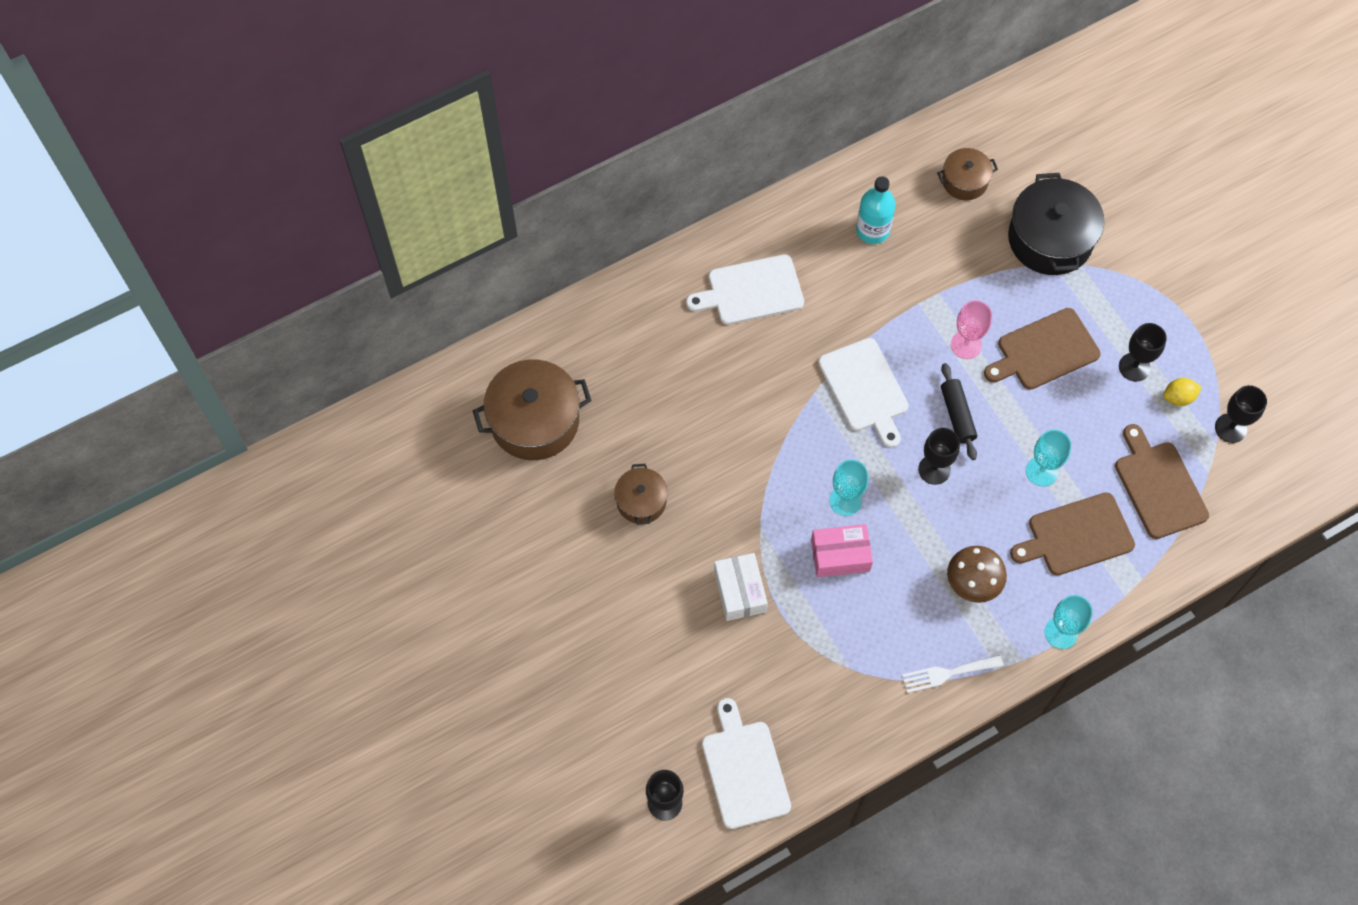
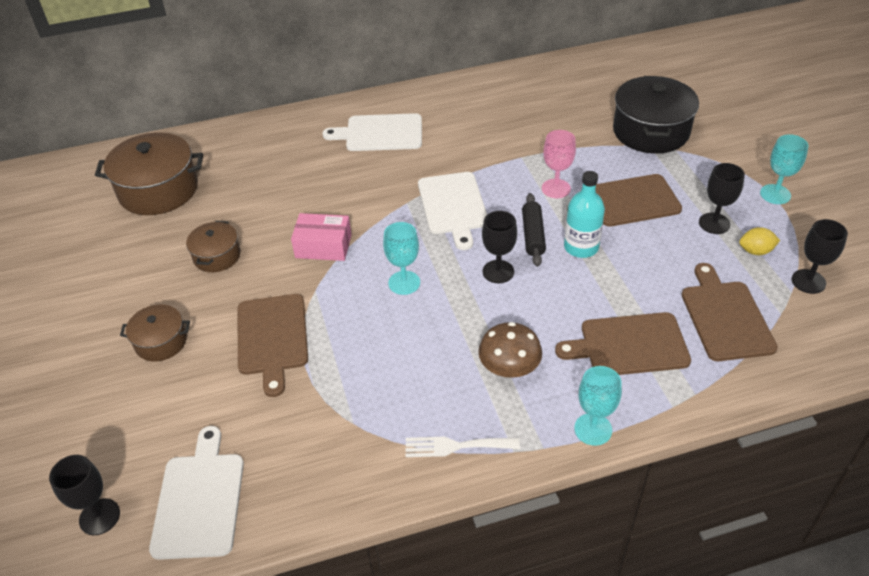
camera: 15 degrees right, 20 degrees down
(740, 591) = (272, 338): white box -> brown cutting board
(840, 555) = (382, 324): pink box -> pink box (323, 246)
(872, 230) = (497, 109): turquoise bottle -> turquoise bottle (581, 247)
(964, 181) = (584, 90): brown pot -> brown pot (161, 342)
(1041, 471) = (604, 288): turquoise goblet -> turquoise goblet (775, 194)

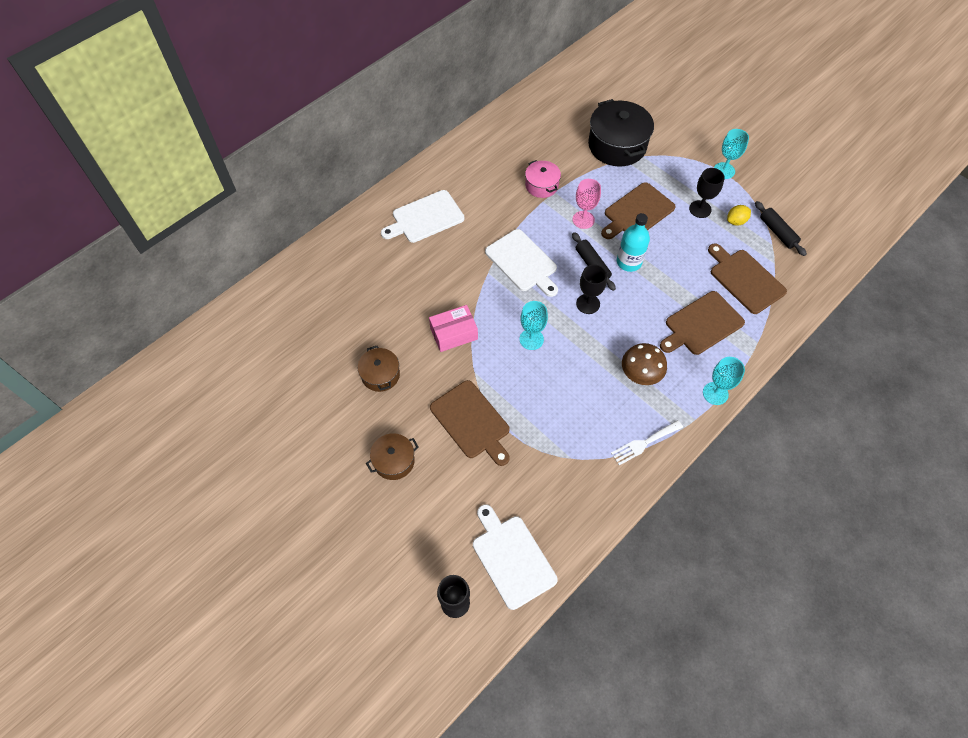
camera: 30 degrees left, 15 degrees up
(158, 190) = (287, 337): brown pot -> none
(531, 142) = (541, 185): none -> pink pot
(808, 281) = (777, 232): black goblet -> black rolling pin

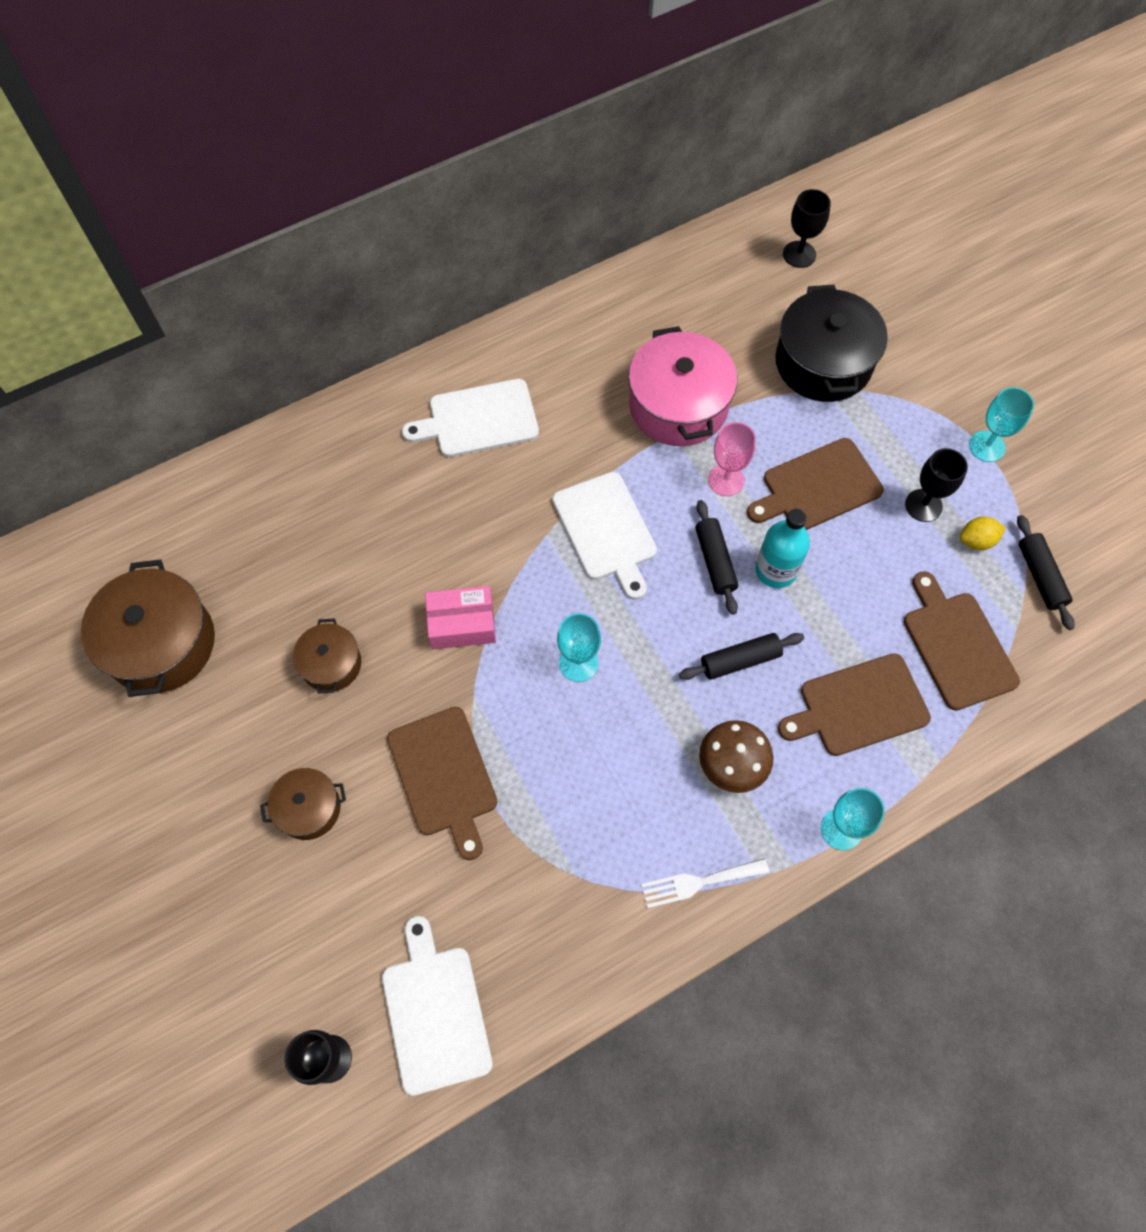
camera: 15 degrees right, 5 degrees up
(268, 388) = (161, 643): none -> brown pot
(541, 185) = (678, 405): pink pot -> pink pot, size x1.82
(588, 304) = (686, 625): black goblet -> black goblet (799, 254)
(625, 315) = (740, 660): none -> black rolling pin

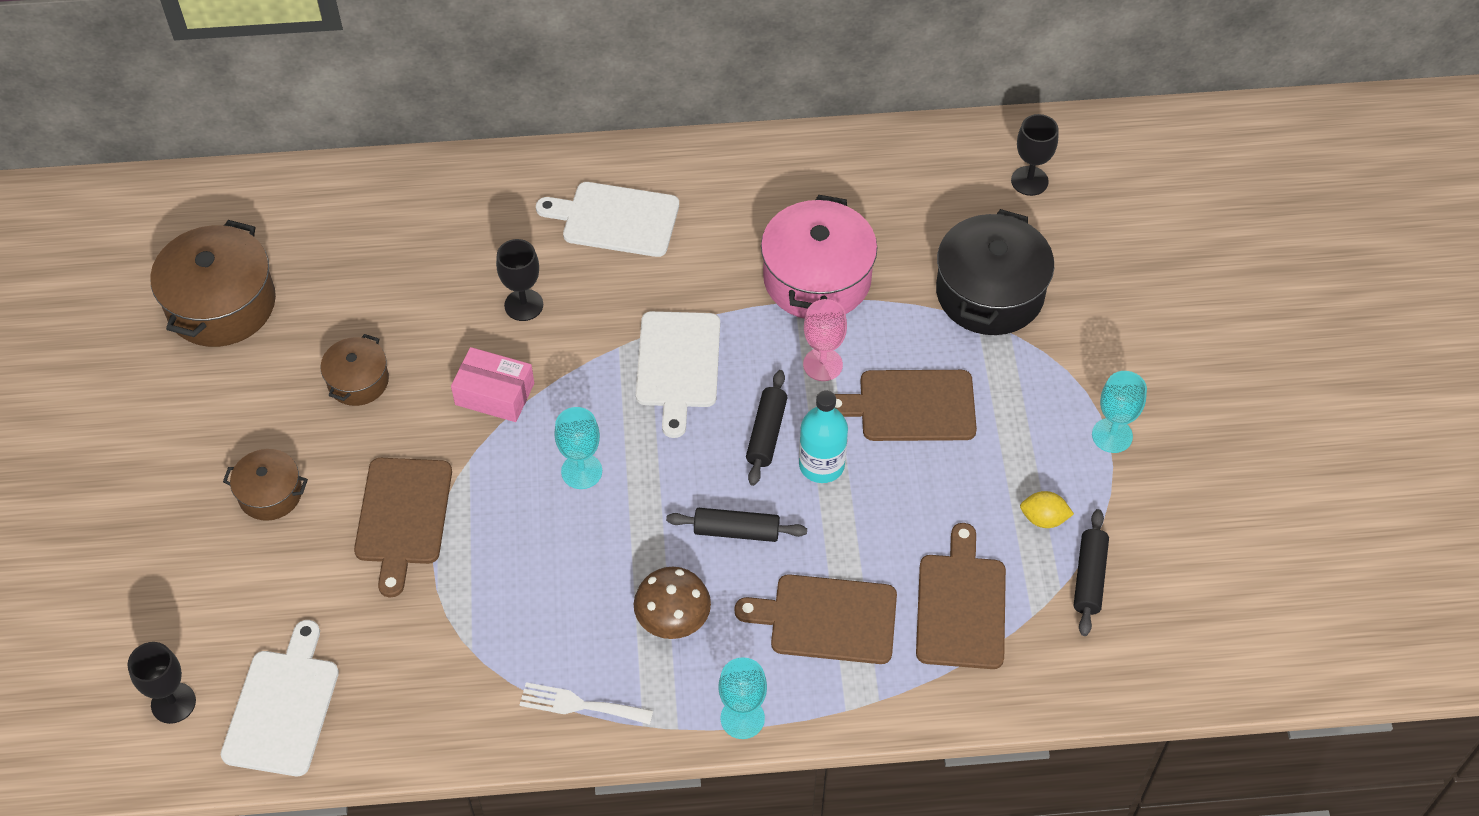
camera: 25 degrees right, 10 degrees down
(923, 505) = (1009, 465): black goblet -> black goblet (523, 305)

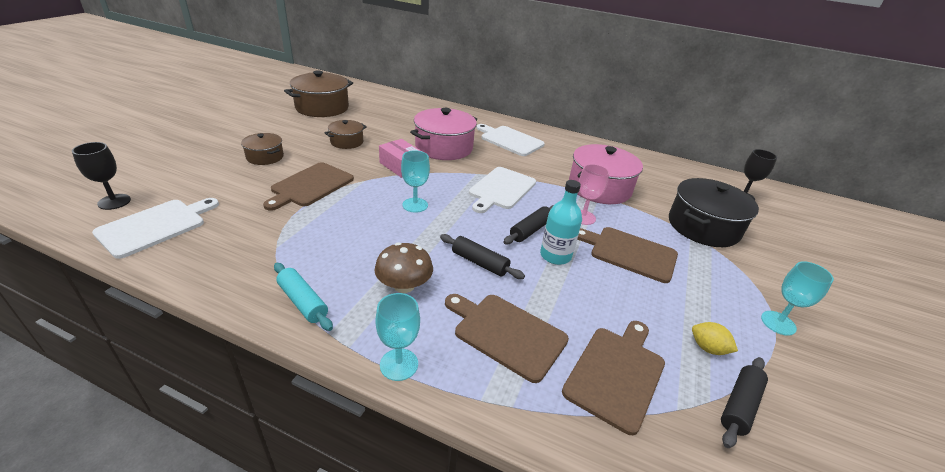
camera: 25 degrees right, 20 degrees down
(523, 305) = (444, 147): black goblet -> pink pot
(580, 705) = (303, 302): white fork -> turquoise rolling pin

